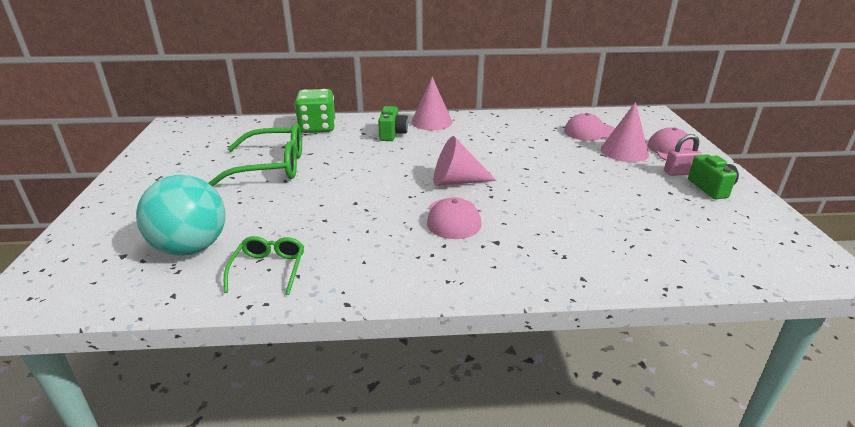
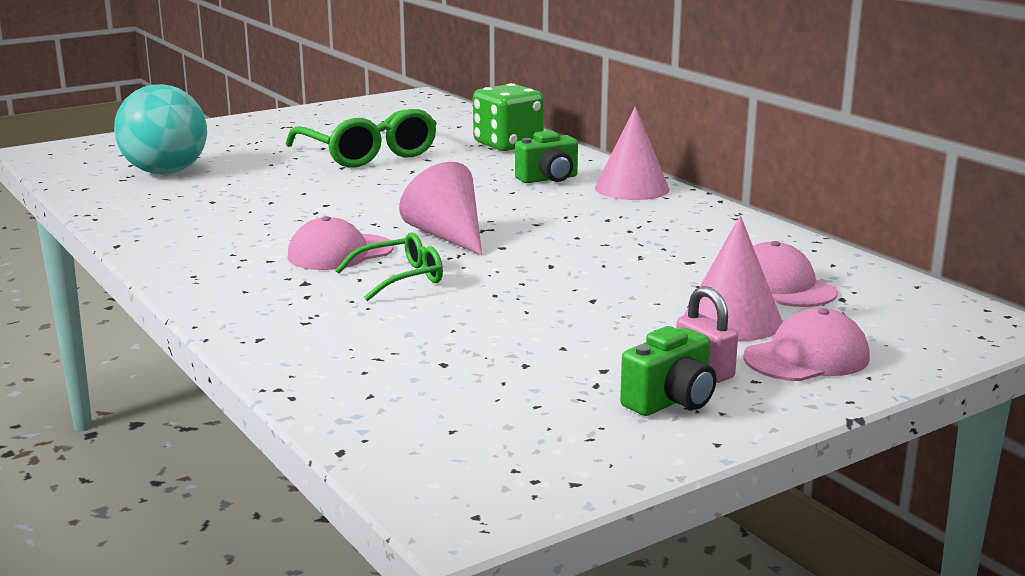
camera: 60 degrees right, 10 degrees down
(269, 269) = (152, 205): green glasses -> green glasses (400, 278)

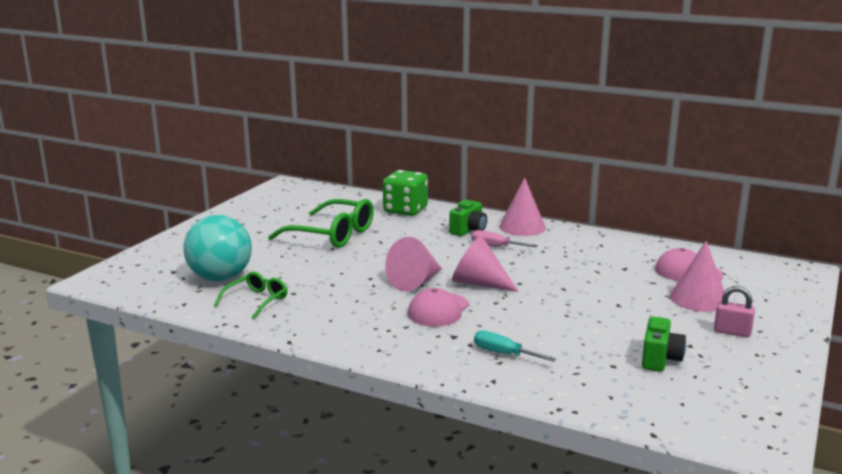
camera: 30 degrees left, 0 degrees up
(327, 315) = (504, 354): none -> turquoise screwdriver
(371, 219) = (415, 282): none -> pink cone
(400, 278) = (501, 318): green glasses -> green glasses (256, 301)
(550, 202) = (495, 246): none -> pink screwdriver
(671, 401) = (746, 354): green camera -> green camera (660, 359)
(806, 357) = (760, 311): pink cap -> none

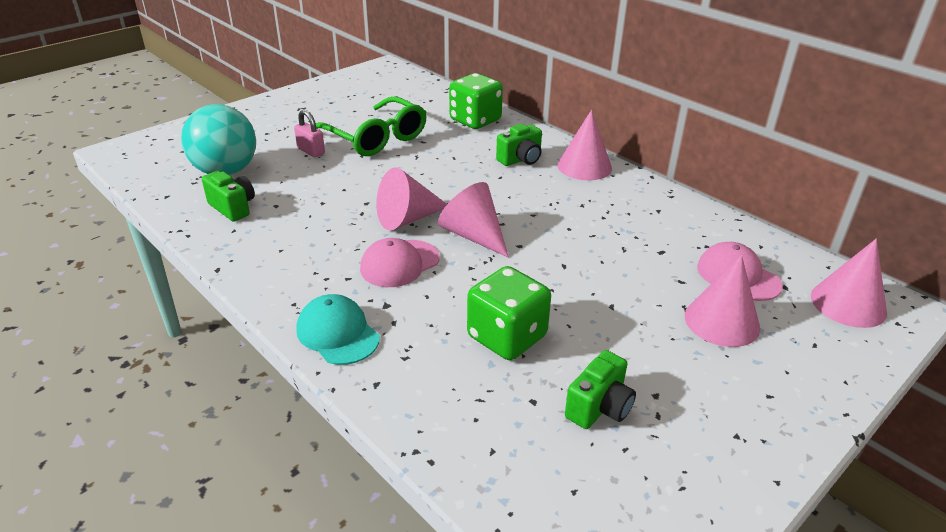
camera: 20 degrees right, 15 degrees up
(256, 301) = (233, 207): green glasses -> green camera
(434, 359) = (337, 333): none -> turquoise cap
(495, 246) = (533, 188): pink screwdriver -> none
(504, 354) = (419, 346): turquoise screwdriver -> none
(561, 336) = (507, 337): none -> green dice
(732, 332) = (728, 388): pink padlock -> pink padlock (311, 151)
(769, 274) = (848, 304): none -> pink cone

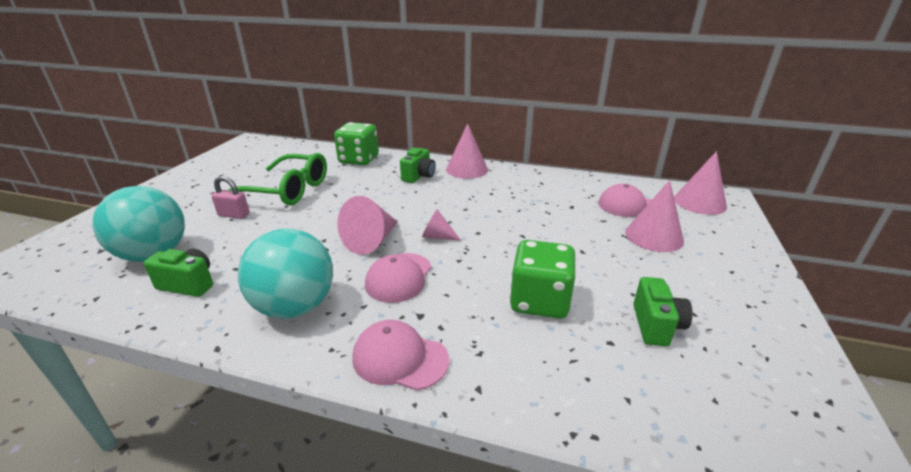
camera: 30 degrees left, 5 degrees down
(294, 258) = (295, 307): none -> turquoise ball
(337, 333) = (400, 358): turquoise cap -> pink cap
(473, 235) = (437, 236): pink cone -> pink cone, size x0.57

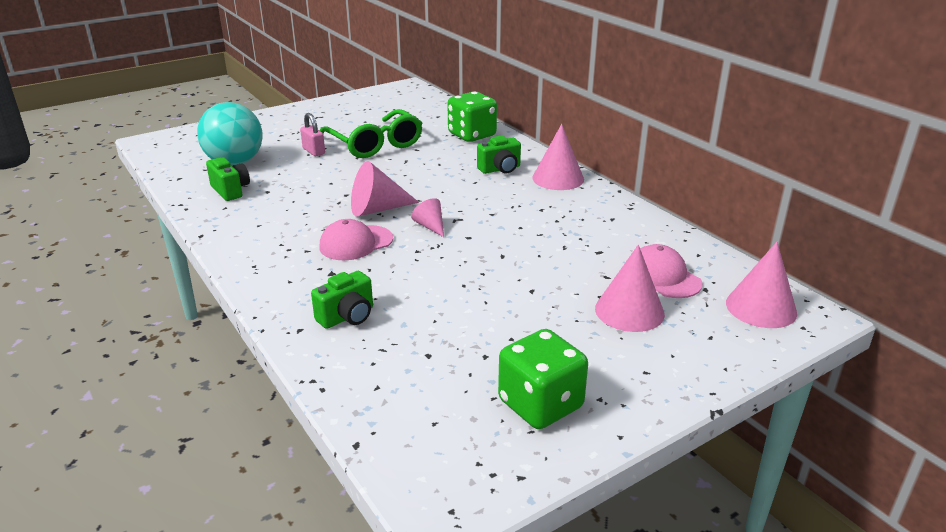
camera: 40 degrees right, 0 degrees up
(295, 307) = (267, 232): turquoise ball -> none
(400, 358) = (282, 290): pink cap -> none
(539, 301) = (426, 305): green dice -> green dice (540, 404)
(656, 325) = (484, 365): green camera -> green camera (347, 317)

